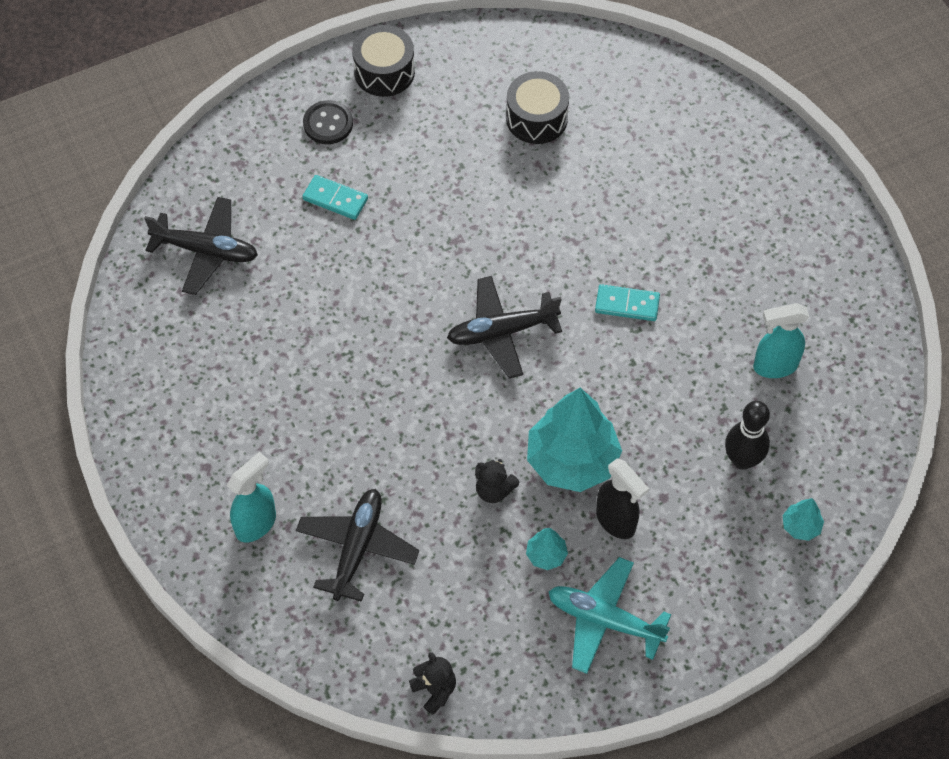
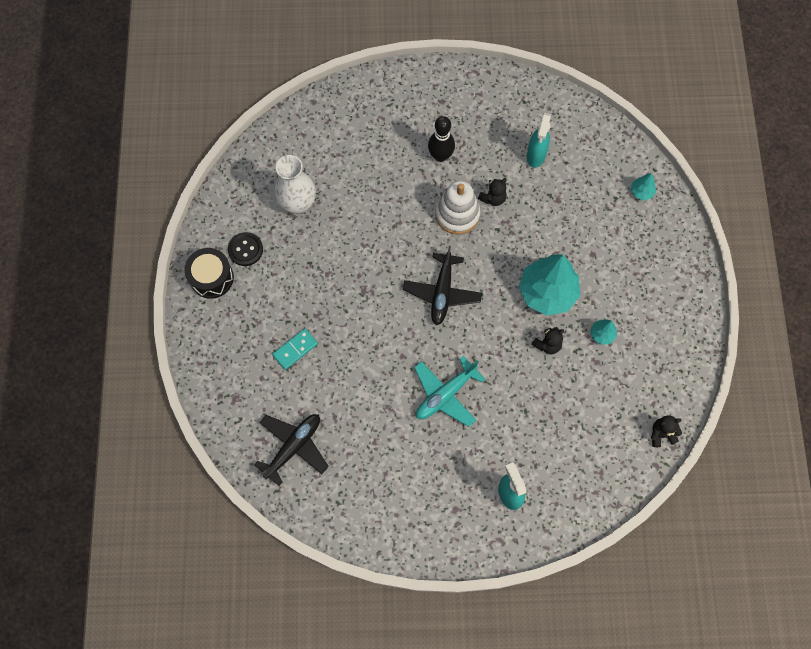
camera: 65 degrees left, 10 degrees up
(328, 124) = (233, 330): black button -> black button (245, 249)
(357, 548) = (551, 440): black plane -> none
(536, 118) = (298, 203): black drum -> white vase
(605, 620) = (656, 321): turquoise plane -> turquoise plane (445, 394)
(616, 521) = (597, 286): black spray bottle -> none
(627, 304) = (457, 214): turquoise domino -> white stacking toy
(676, 338) = (493, 198): none -> black teddy bear
(742, 460) = (587, 201): black bowling pin -> black bowling pin (440, 156)

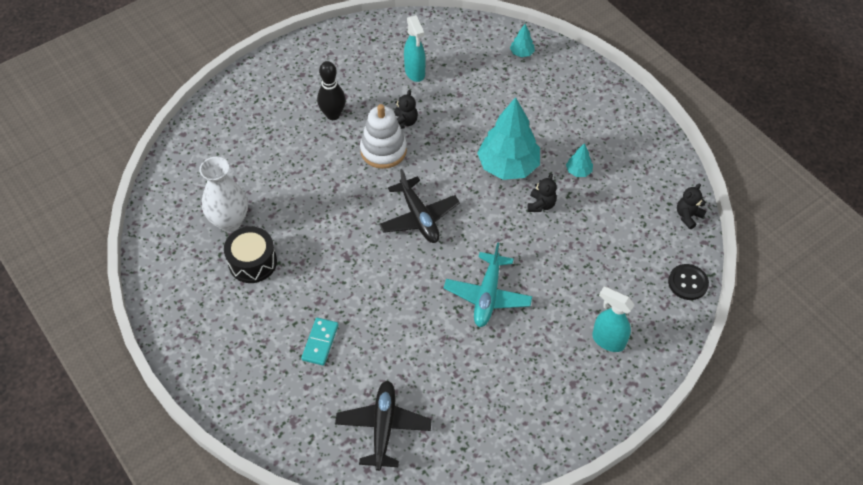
camera: 35 degrees left, 15 degrees down
(211, 278) = (190, 330): black drum -> black drum (252, 262)
(245, 249) = (207, 287): black button -> black button (687, 283)

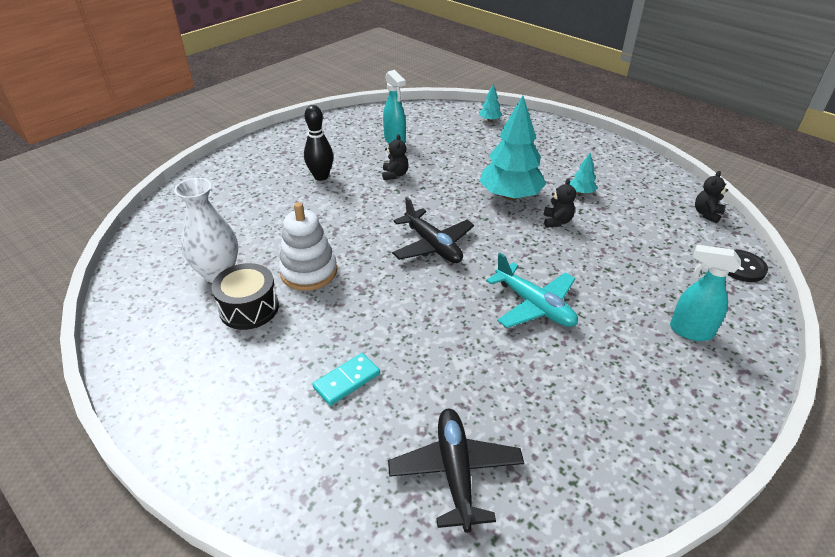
camera: 10 degrees left, 15 degrees down
(320, 342) = (347, 381): turquoise domino -> turquoise domino turned 45 degrees clockwise
(383, 150) = (379, 197): white stacking toy -> white stacking toy (309, 272)
(487, 295) = (534, 305): turquoise plane -> turquoise plane turned 45 degrees counterclockwise

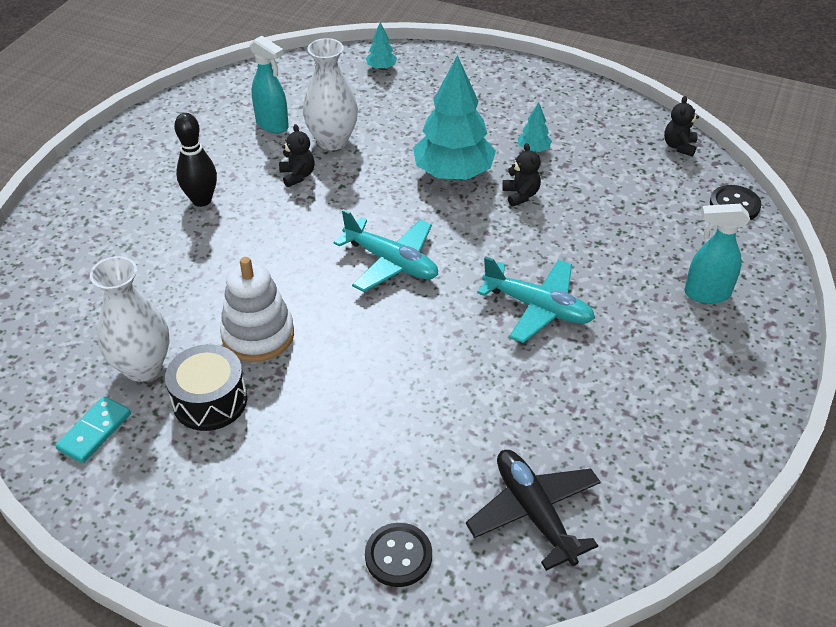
camera: 20 degrees left, 5 degrees up
(323, 471) = (398, 556): none -> black button
(347, 381) = (373, 453): turquoise domino -> turquoise domino (95, 431)
(431, 158) = (332, 141): none -> white vase
(432, 245) = (391, 262): black plane -> turquoise plane

